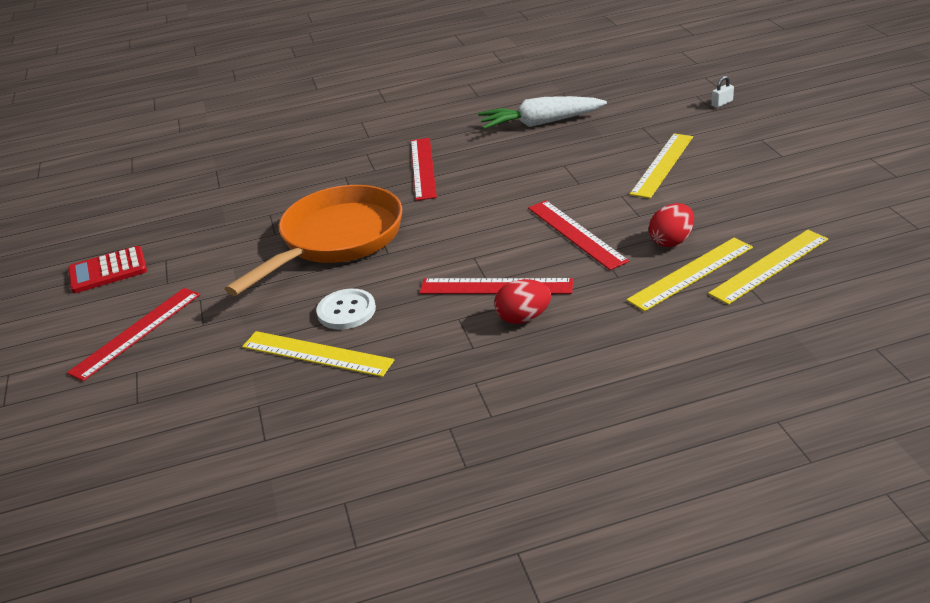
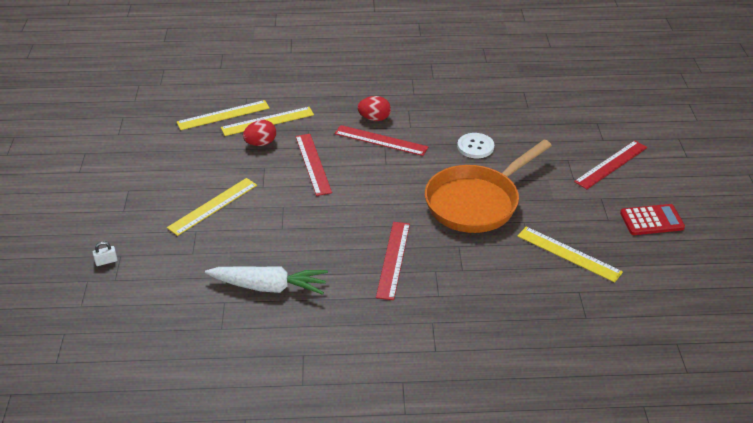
camera: 170 degrees left, 5 degrees up
(317, 353) = (495, 126): yellow ruler -> yellow ruler (568, 254)

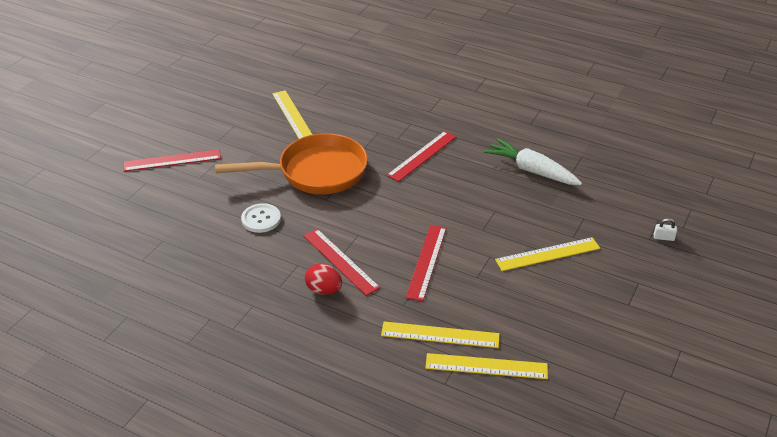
camera: 150 degrees left, 0 degrees up
(260, 143) = (464, 307): red egg -> none
(652, 220) = (206, 113): red calculator -> none

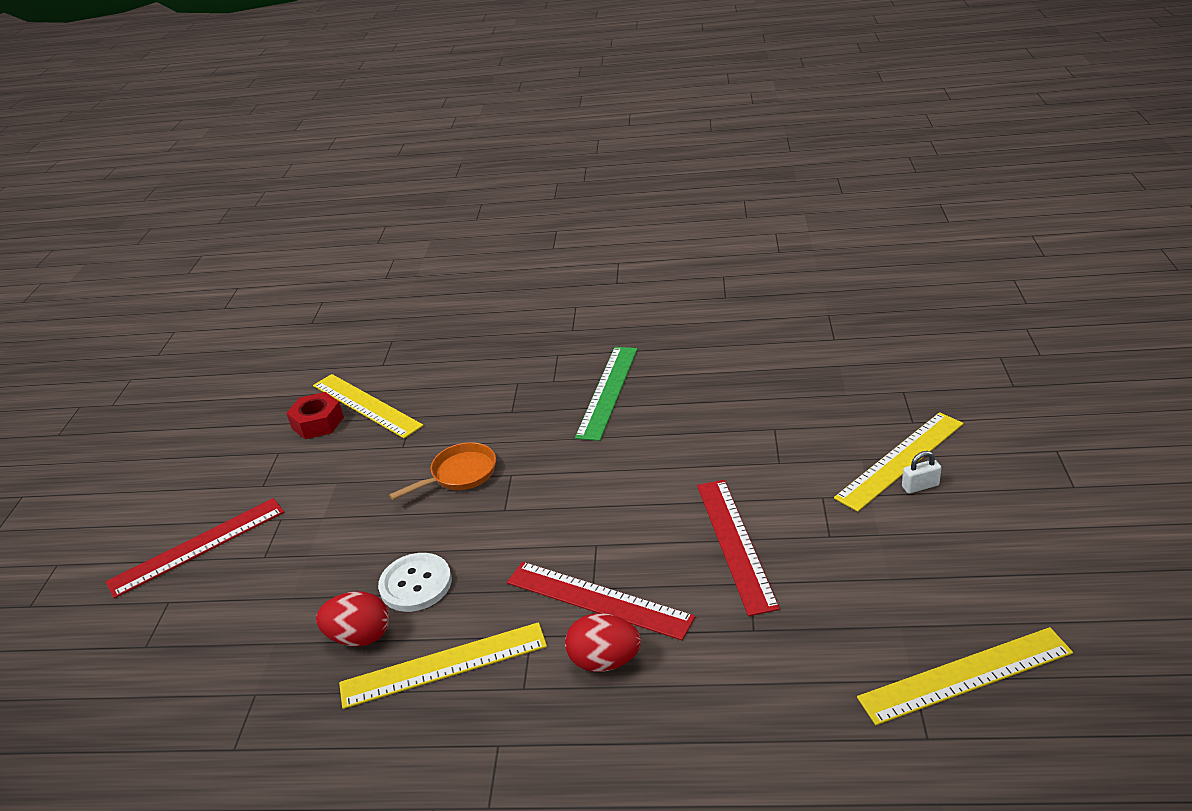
camera: 20 degrees left, 5 degrees down
(221, 233) = (360, 637): none -> red egg
(263, 116) = (318, 423): none -> red nut
(316, 172) = (459, 474): orange pan -> orange pan, size x0.44
(422, 156) = (608, 391): red ruler -> green ruler
(440, 334) = (851, 654): yellow ruler -> yellow ruler (443, 664)
(531, 170) = (778, 355): white carrot -> none
(663, 238) = (1029, 377): white padlock -> white padlock (920, 486)

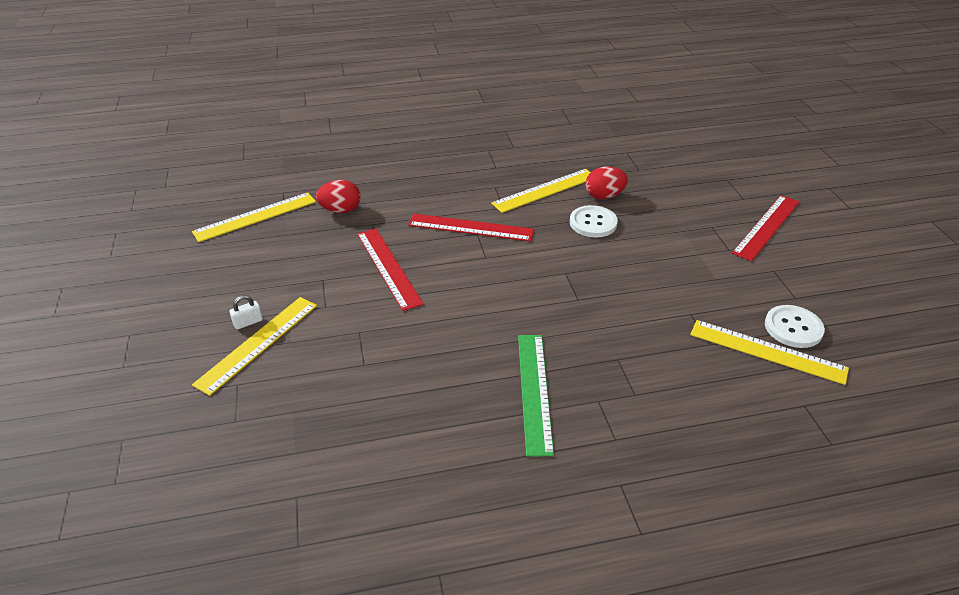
camera: 160 degrees right, 5 degrees up
(318, 423) = (793, 328): red nut -> white button
(459, 474) = (620, 294): orange pan -> none
(605, 661) = (455, 201): red egg -> red egg (341, 210)

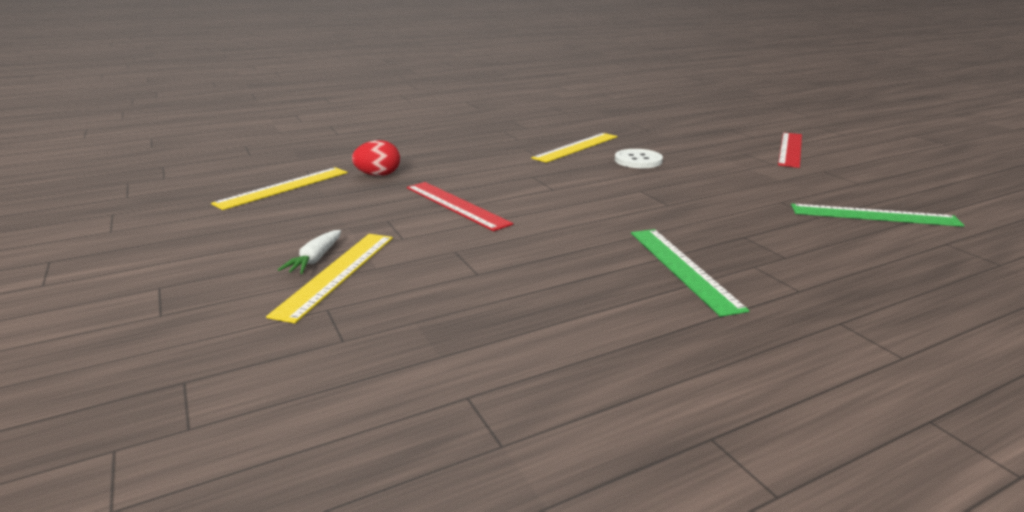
camera: 15 degrees left, 15 degrees down
(248, 322) = (315, 259): white padlock -> white carrot
(471, 227) = (523, 173): red ruler -> none
(604, 196) = (633, 146): red egg -> none
(767, 351) = (874, 215): yellow ruler -> green ruler
(793, 328) = (879, 199): white button -> none

